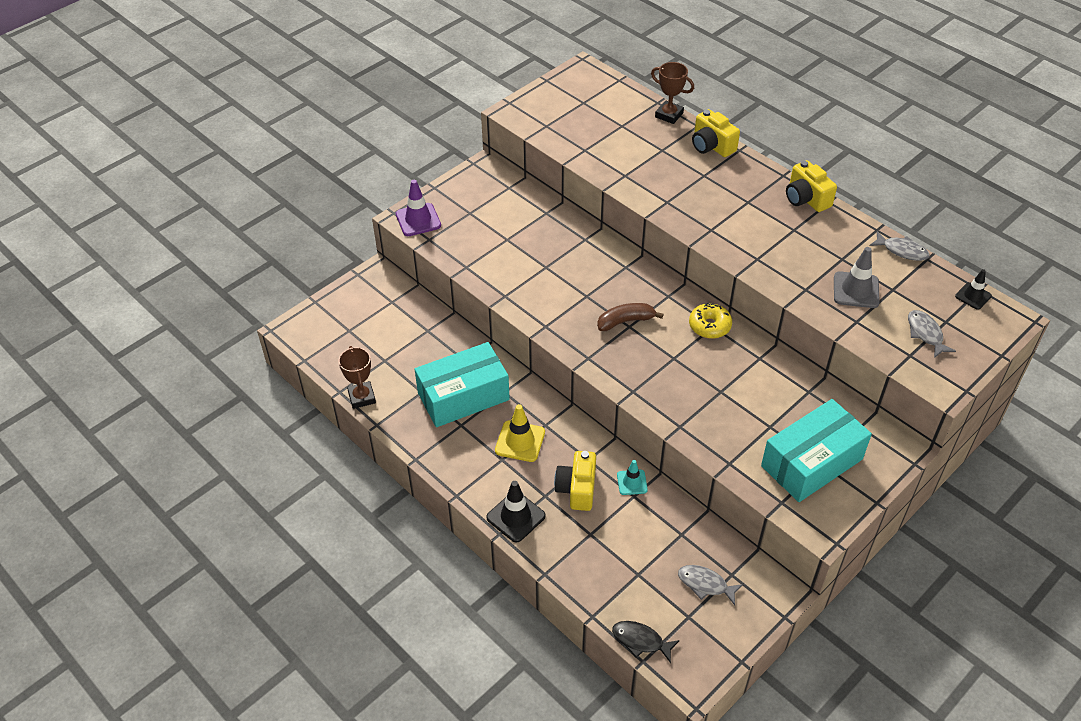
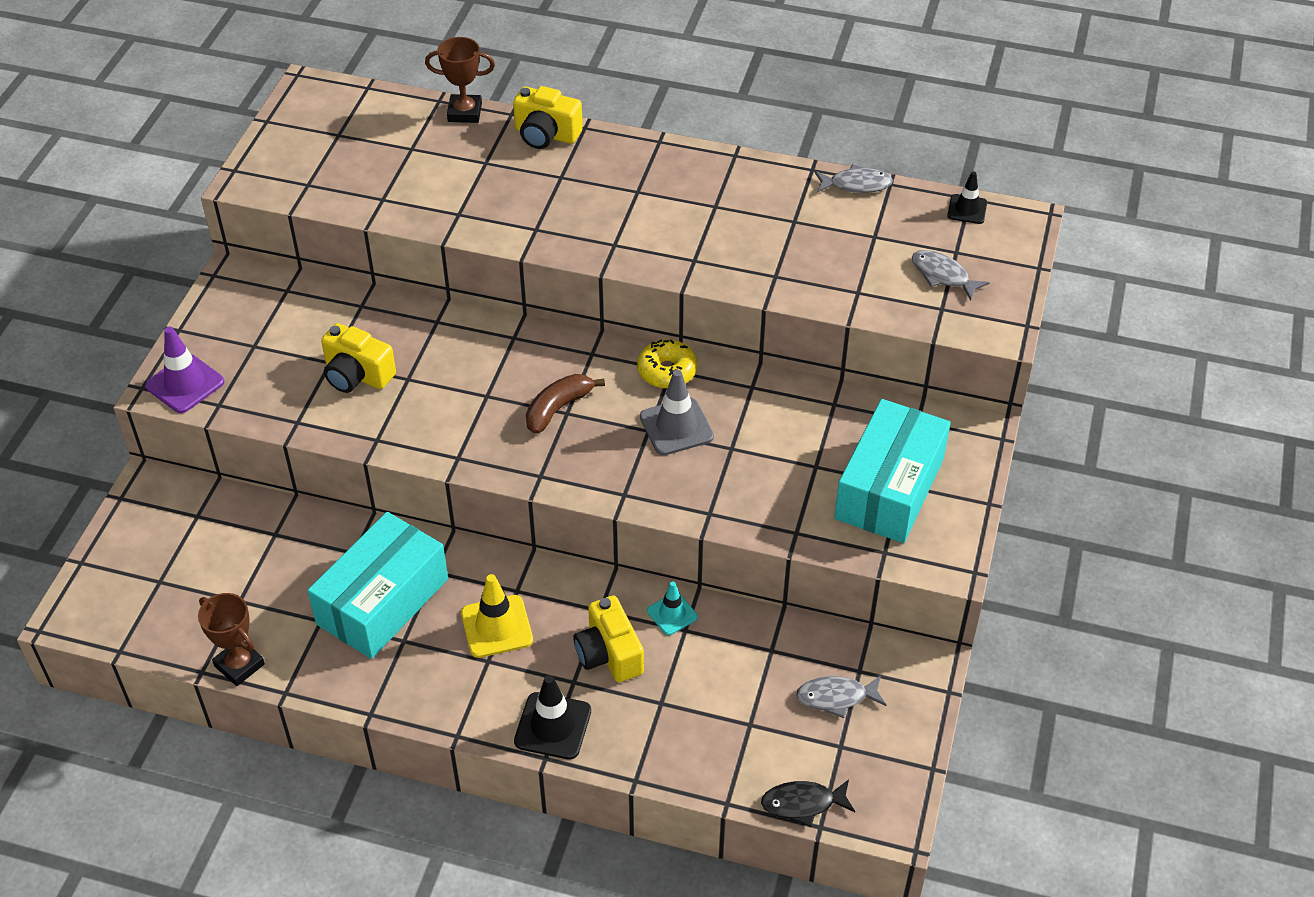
camera: 30 degrees left, 0 degrees up
(806, 199) = (705, 161): yellow camera -> yellow camera (357, 375)
(856, 290) = (833, 254): grey traffic cone -> grey traffic cone (676, 427)

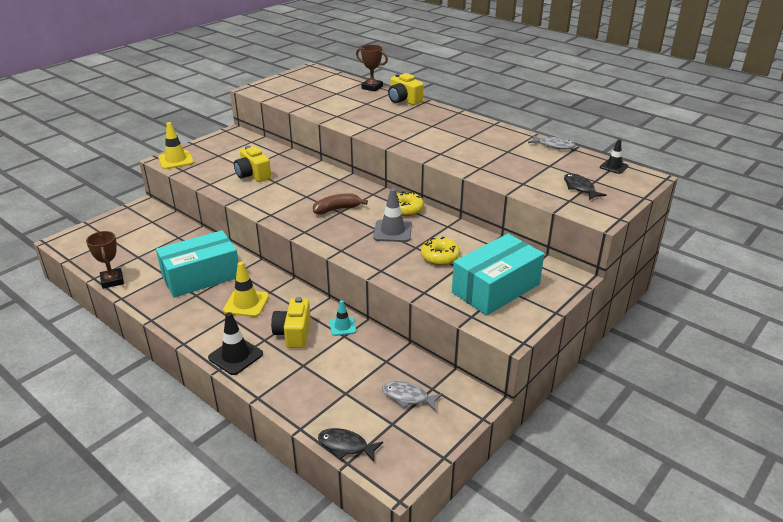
camera: 25 degrees right, 15 degrees down
(185, 384) = (176, 160): purple traffic cone -> yellow traffic cone
(778, 455) = (440, 257): none -> yellow donut
(942, 275) = (580, 188): grey fish -> black fish

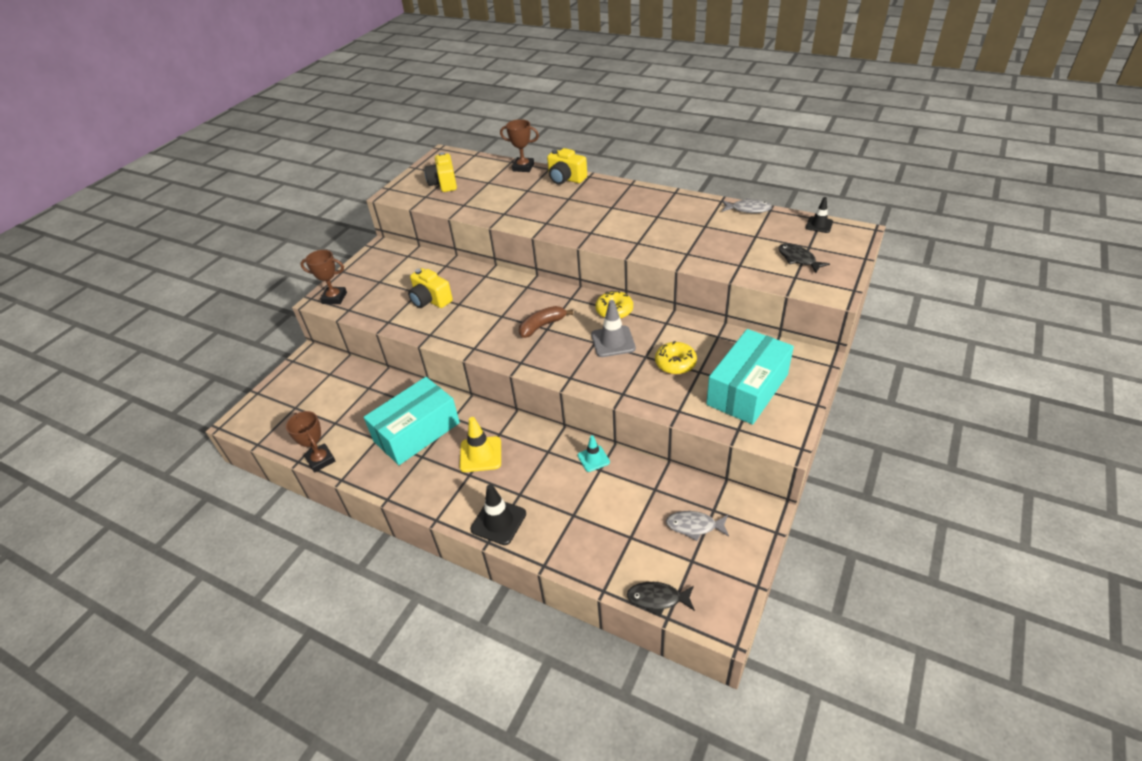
camera: 10 degrees left, 10 degrees up
(176, 160) = (334, 298): yellow traffic cone -> brown trophy
(293, 333) = (546, 479): yellow camera -> yellow camera (444, 183)

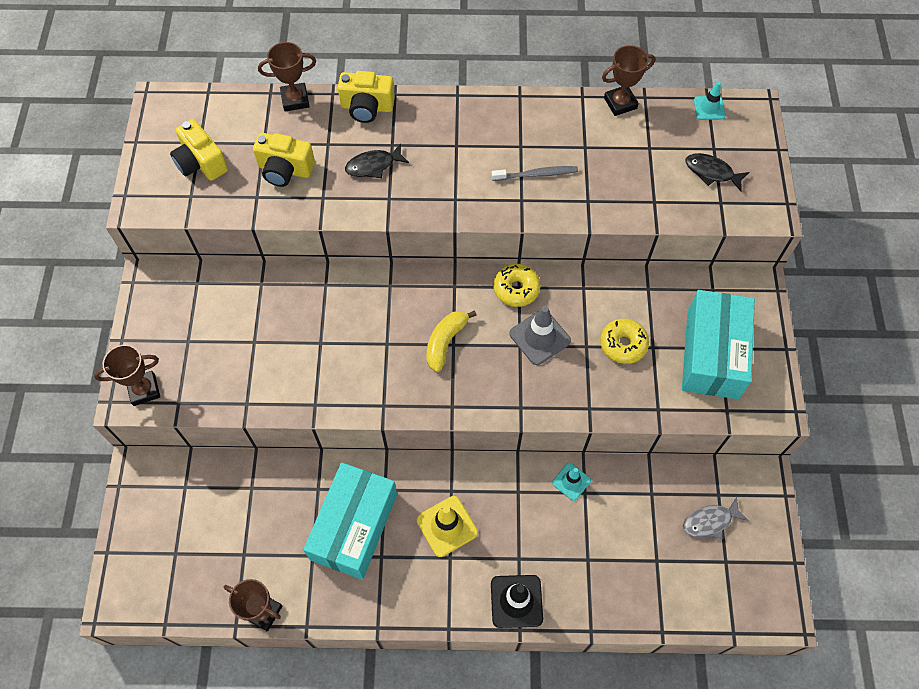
camera: 30 degrees left, 20 degrees up
(430, 300) = (279, 349): yellow camera -> yellow camera (285, 170)
(542, 326) = (445, 342): brown banana -> yellow banana
(657, 599) = (715, 617): black fish -> black fish (373, 166)
(658, 232) = (537, 174): none -> grey toothbrush
(748, 209) = (620, 103): grey fish -> brown trophy
(819, 225) = (709, 108): black traffic cone -> turquoise traffic cone

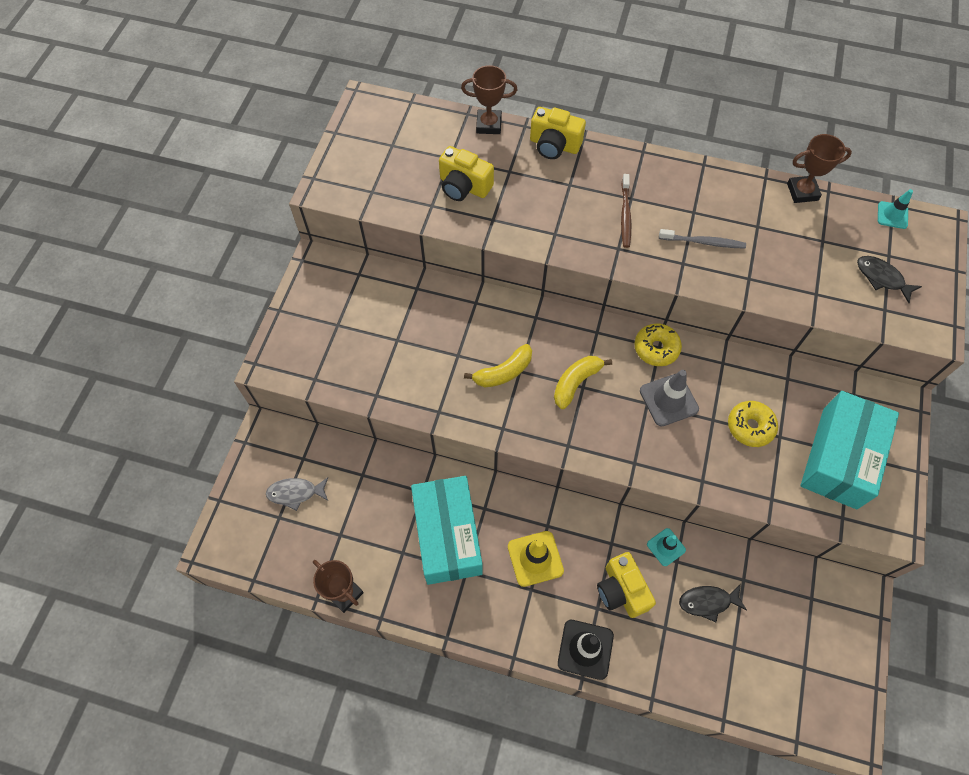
camera: 15 degrees right, 0 degrees up
(144, 390) = (287, 360): brown trophy -> none
(201, 163) = (388, 164): yellow camera -> yellow camera (621, 590)
(354, 526) = (447, 535): turquoise box -> turquoise box turned 45 degrees counterclockwise
(371, 349) = (503, 372): none -> yellow banana
(373, 166) = (547, 200): black fish -> black fish (707, 602)
(454, 164) = (625, 215): none -> brown toothbrush
(710, 521) = (797, 623): grey fish -> grey fish (295, 493)

